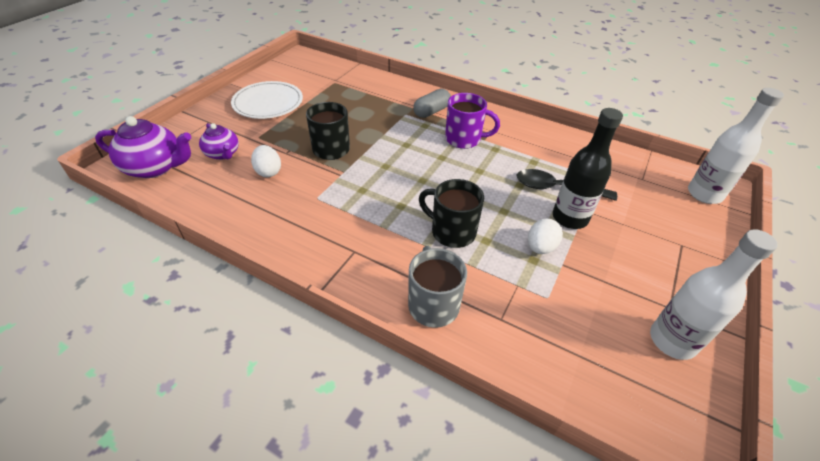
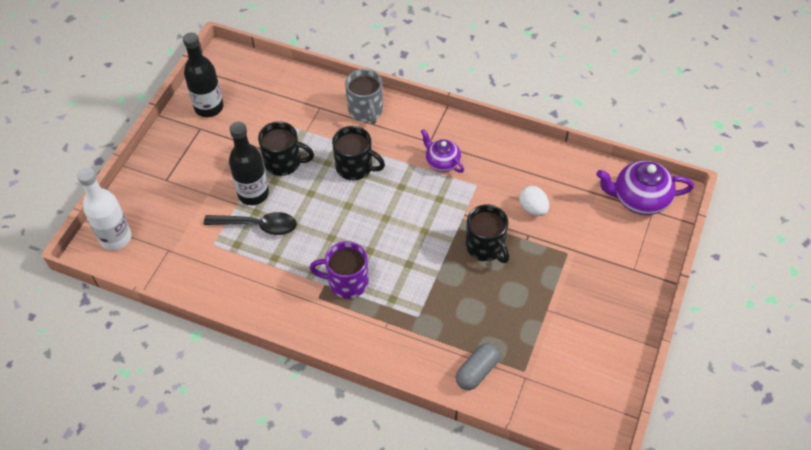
camera: 175 degrees right, 10 degrees up
(223, 154) = (588, 224): purple teapot -> purple teapot (442, 162)
(268, 103) = (587, 312): white plate -> none
(431, 111) = (387, 326): grey capsule -> grey capsule (477, 371)
(540, 247) = (284, 162): white egg -> black mug
(672, 340) = (209, 107): white bottle -> black bottle

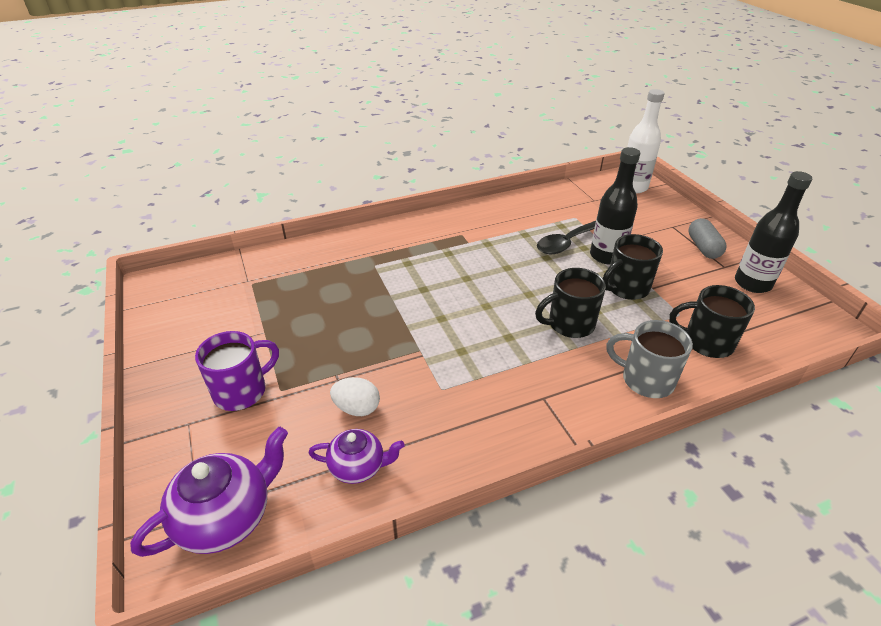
camera: 135 degrees right, 15 degrees down
(346, 282) = (455, 252): purple mug -> purple mug (242, 391)
(442, 162) = (504, 386): purple teapot -> purple teapot (358, 467)
(477, 371) = (292, 263): grey capsule -> grey capsule (703, 247)
(486, 247) = (370, 342): black mug -> black mug (706, 342)

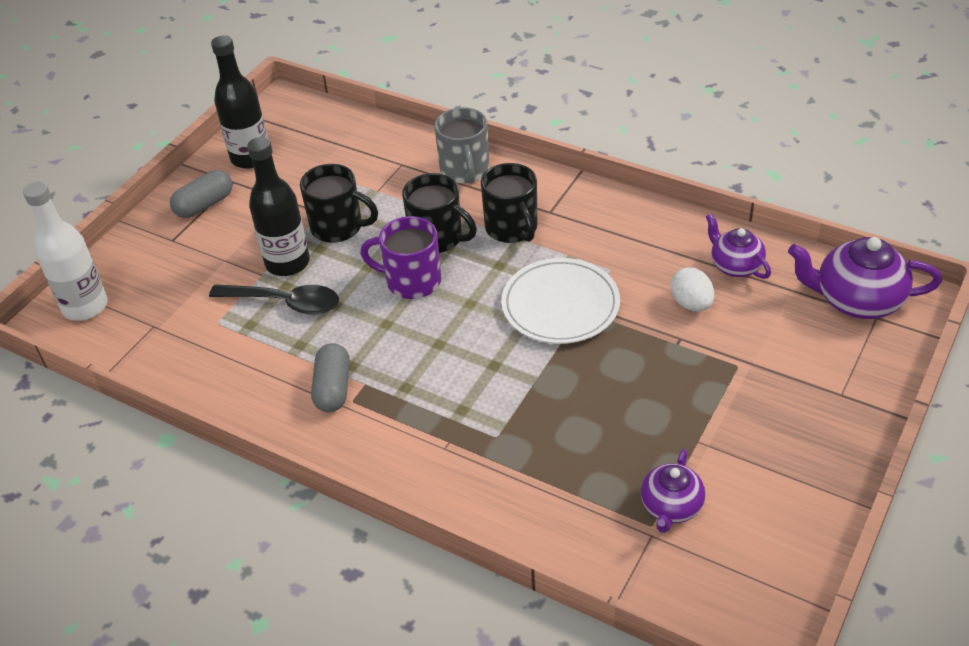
camera: 125 degrees left, 5 degrees up
(242, 391) = (772, 390): purple mug -> purple mug (411, 281)
(248, 296) = (671, 507): none -> purple teapot
(437, 343) = (560, 305): none -> white plate
(478, 232) = (333, 388): none -> grey capsule
(706, 342) = (378, 157): black mug -> black mug (512, 228)

